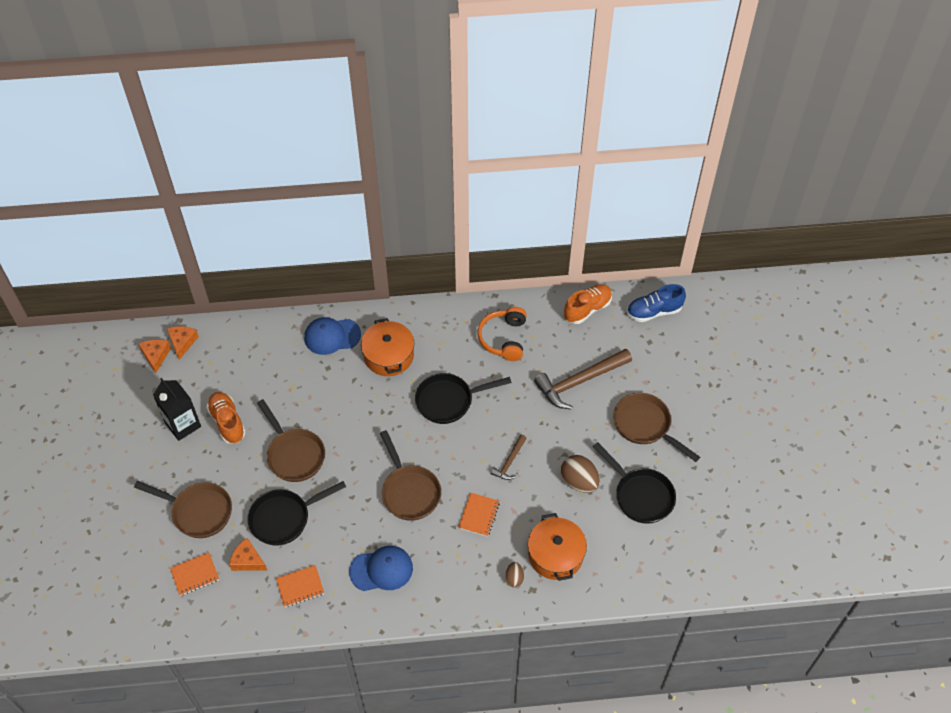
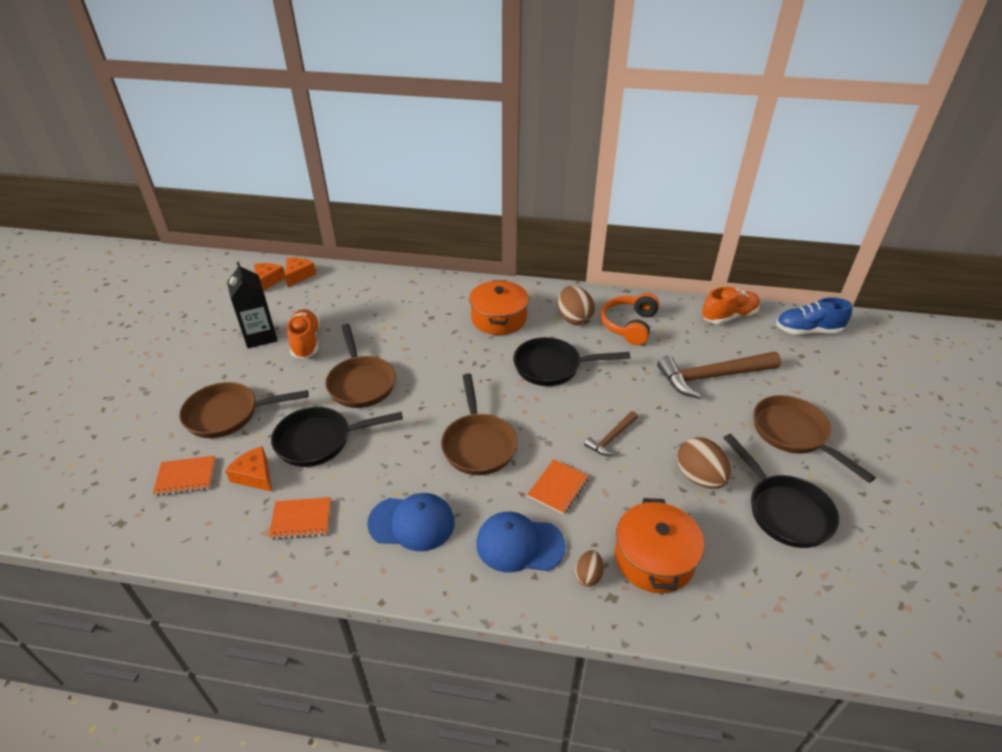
camera: 15 degrees right, 15 degrees down
(198, 512) = (228, 414): brown pan -> brown pan turned 135 degrees clockwise
(332, 336) = (446, 294): blue cap -> blue cap (519, 544)
(455, 341) = (574, 319): none -> brown egg

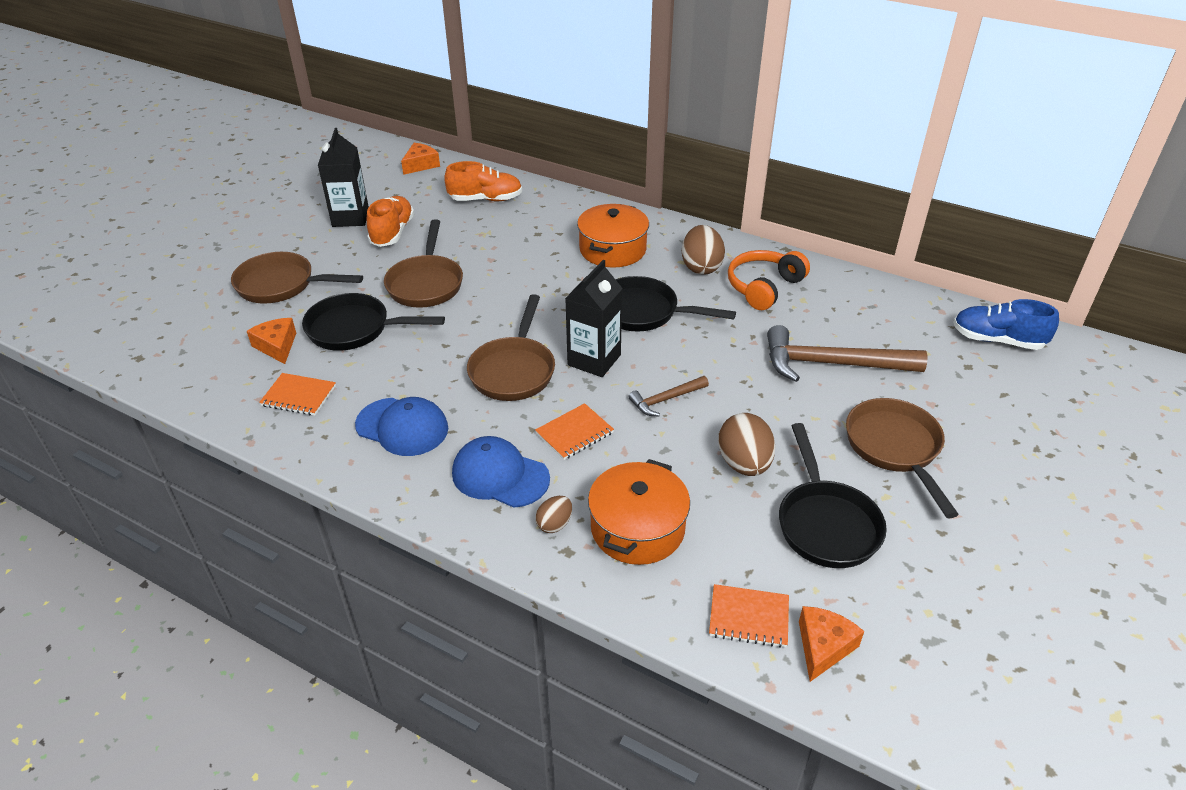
camera: 20 degrees right, 0 degrees up
(186, 477) = (214, 332): orange notebook -> orange notebook (748, 617)
(268, 281) = (387, 164): orange cheese -> orange cheese (823, 646)
(537, 418) = (594, 360): none -> black carton
(728, 316) = (899, 303): orange shoe -> orange shoe (485, 199)

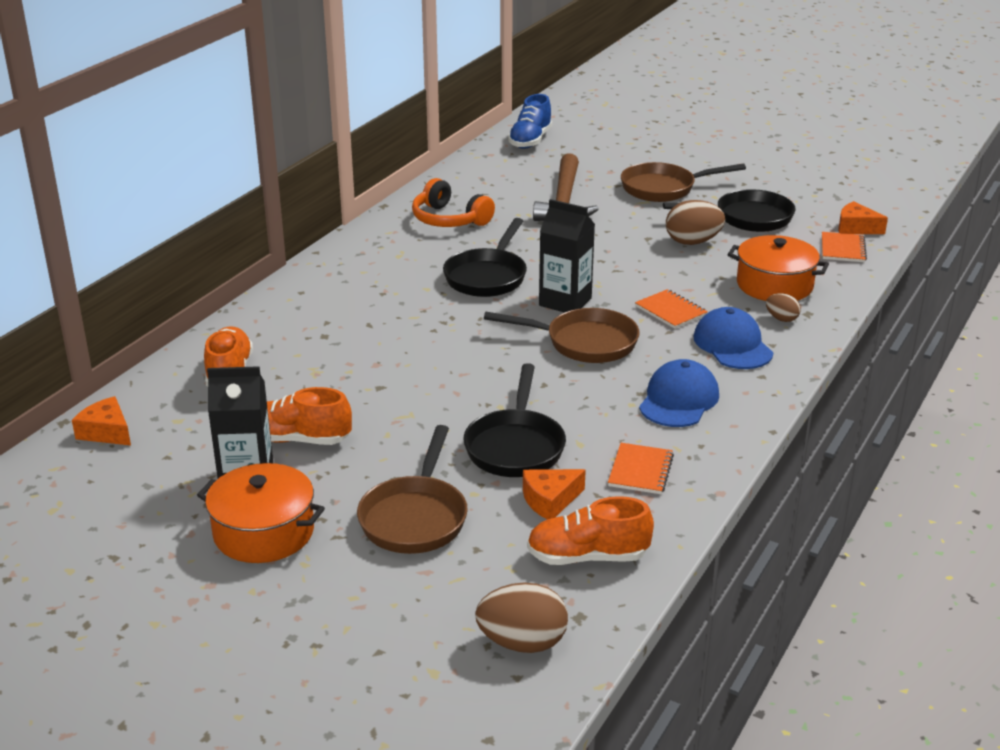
camera: 90 degrees left, 10 degrees down
(200, 363) = (587, 557): none -> orange shoe
(426, 283) = (423, 405): brown pan -> none
(500, 475) = (732, 345): blue cap -> blue cap turned 135 degrees clockwise
(612, 249) = (369, 291): orange pot -> orange pot (264, 532)
(665, 399) = (619, 270): brown hammer -> none
(701, 267) = (410, 246): brown egg -> brown egg (522, 643)

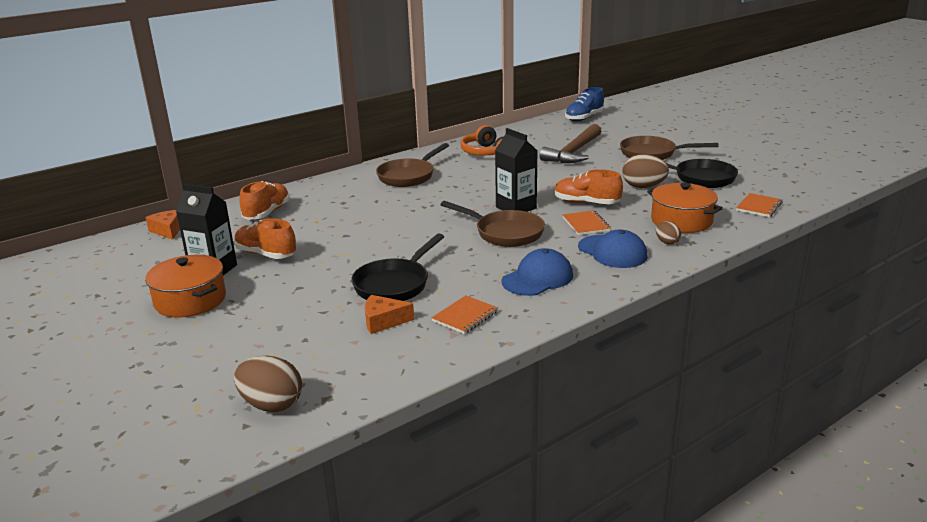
camera: 25 degrees right, 5 degrees down
(415, 517) = (287, 312): brown pan -> brown pan (409, 176)
(487, 276) = (478, 186): black pan -> none
(587, 557) = (372, 362): orange shoe -> orange shoe (586, 203)
(732, 345) = (612, 252): blue cap -> blue cap turned 135 degrees clockwise
(856, 228) = (783, 195): orange cheese -> none

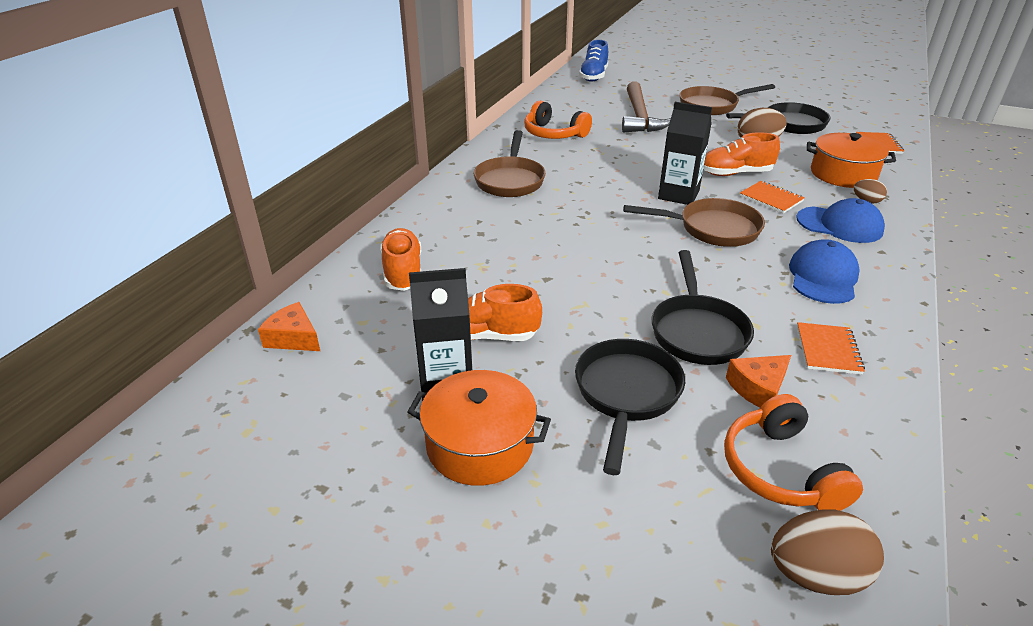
camera: 30 degrees left, 10 degrees up
(300, 302) = (626, 394): none -> black pan
(330, 360) = (780, 470): none -> orange headphones

